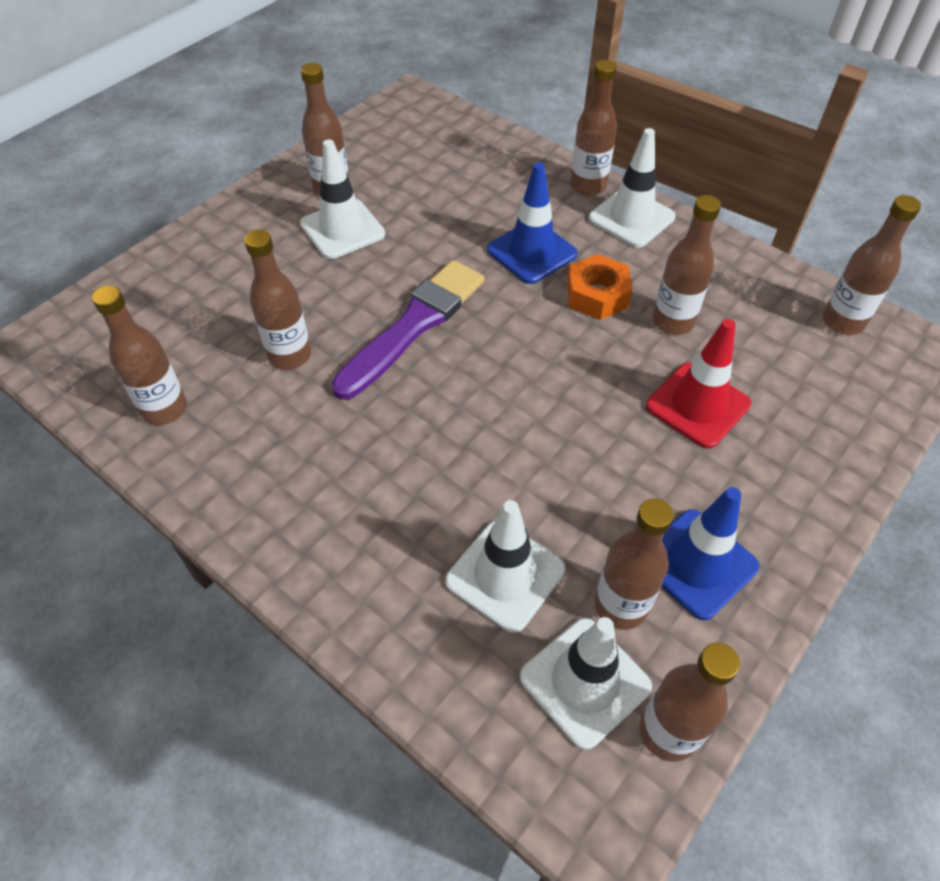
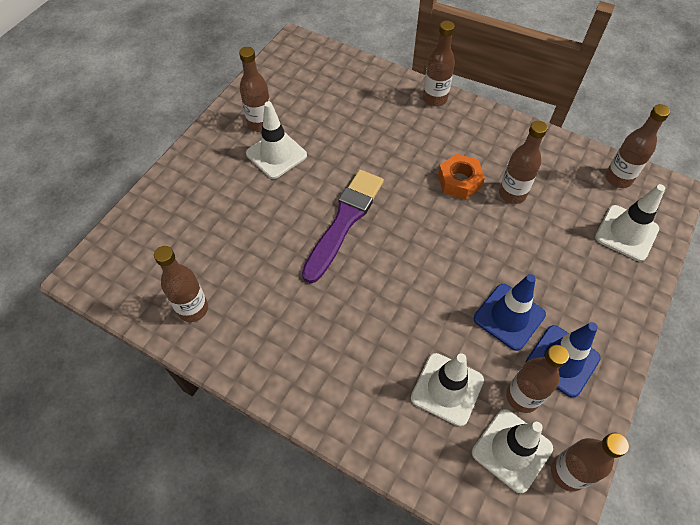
camera: 10 degrees left, 5 degrees up
(290, 355) = (267, 256): brown bottle -> none
(532, 252) = (409, 155): blue traffic cone -> blue traffic cone (509, 316)
(631, 218) = (469, 120): white traffic cone -> white traffic cone (626, 233)
(697, 405) = (540, 252): red traffic cone -> none

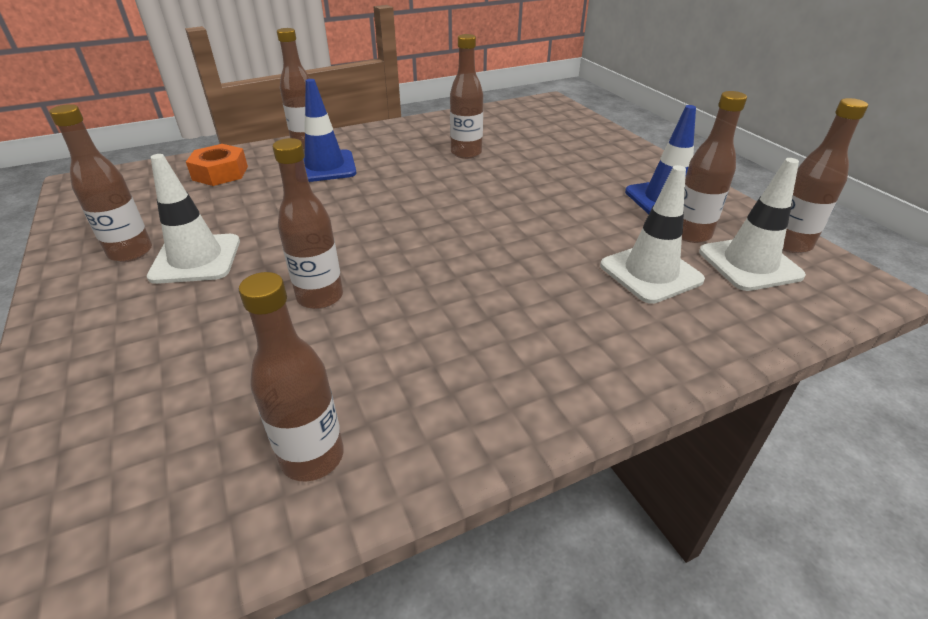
camera: 55 degrees left, 20 degrees down
(344, 221) = (364, 250): purple brush -> none
(459, 181) = (416, 169): orange nut -> orange nut (220, 173)
(509, 316) = (595, 205): blue traffic cone -> blue traffic cone (325, 167)
(618, 178) = (511, 112): brown bottle -> brown bottle (320, 297)
(626, 233) = (565, 128): white traffic cone -> none

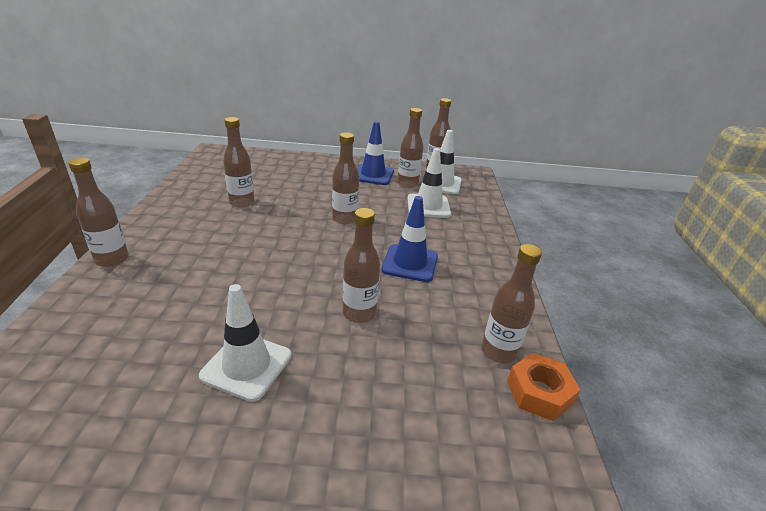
camera: 65 degrees left, 5 degrees down
(131, 252) = (186, 409): brown bottle -> brown bottle (344, 219)
(220, 173) = (93, 323): orange nut -> orange nut (539, 392)
(325, 167) = (173, 262): blue traffic cone -> blue traffic cone (410, 263)

